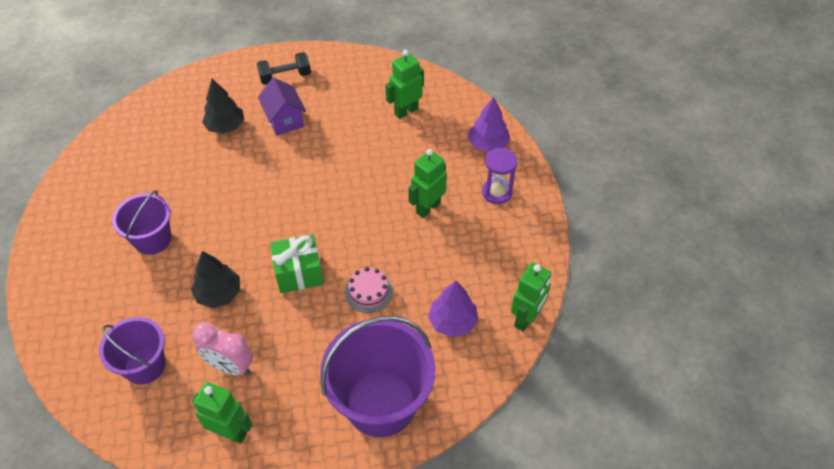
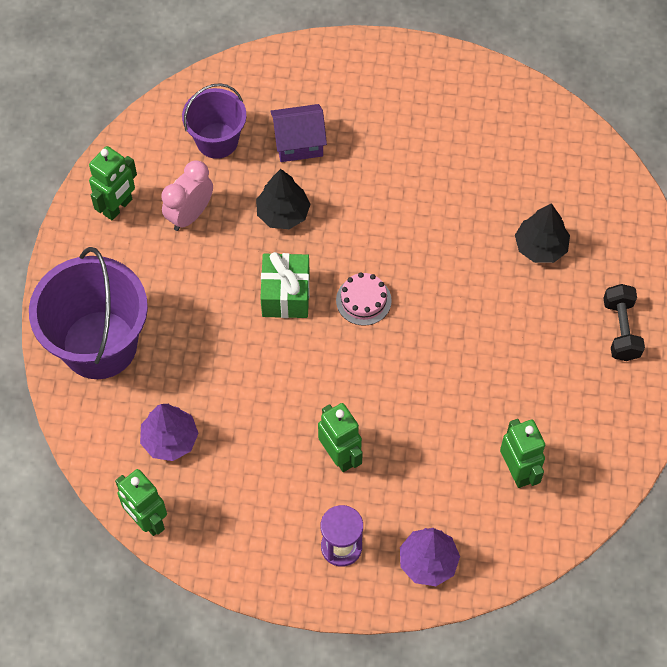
camera: 105 degrees right, 10 degrees up
(152, 239) = (377, 156): purple bucket -> none
(285, 120) = (536, 316): purple house -> purple house (299, 143)
(368, 291) = (238, 361): pink cake -> pink cake (363, 300)

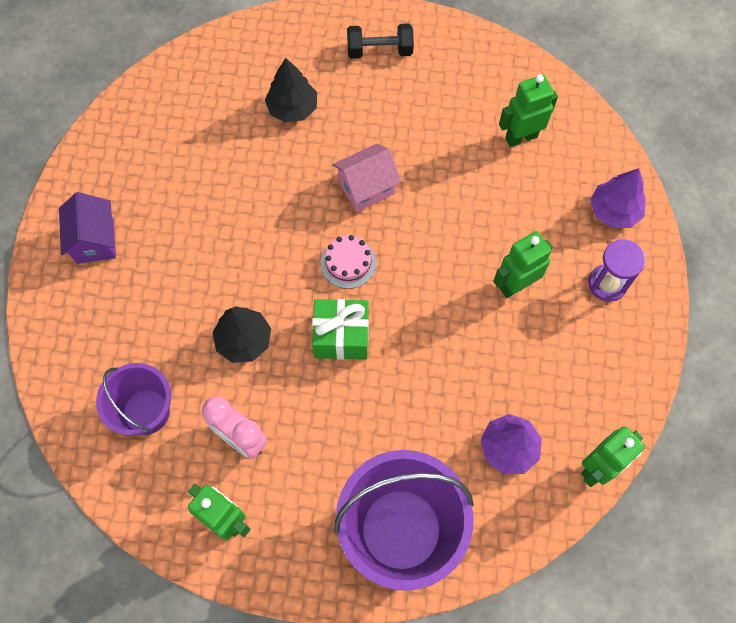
camera: 90 degrees left, 5 degrees up
(299, 143) = (158, 325): purple house -> purple house (95, 240)
(448, 317) = (366, 188): none -> pink house

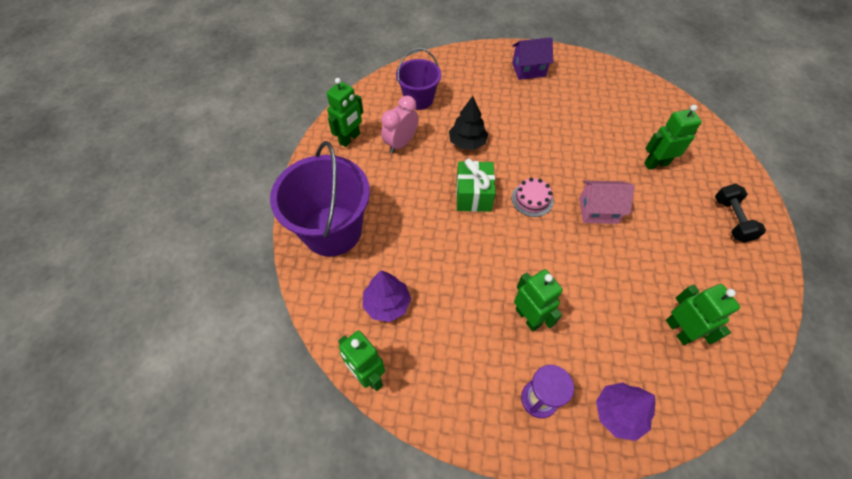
camera: 90 degrees right, 10 degrees down
(292, 108) = (656, 163): black tree -> green robot
(366, 188) = (598, 211): pink house -> pink house turned 60 degrees counterclockwise

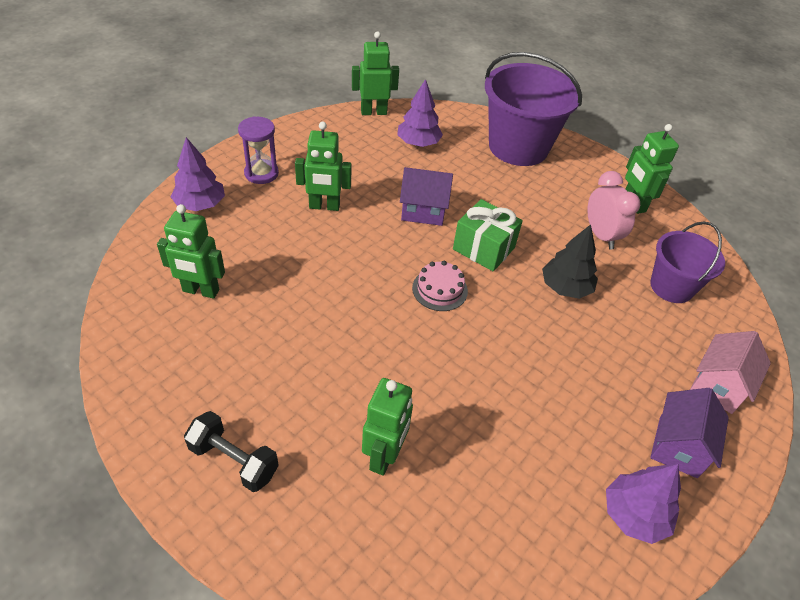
camera: 120 degrees right, 10 degrees down
(470, 249) = (423, 211): none -> purple house
(579, 73) = (634, 515): none -> purple tree
(598, 211) = (375, 334): pink house -> pink house (718, 385)

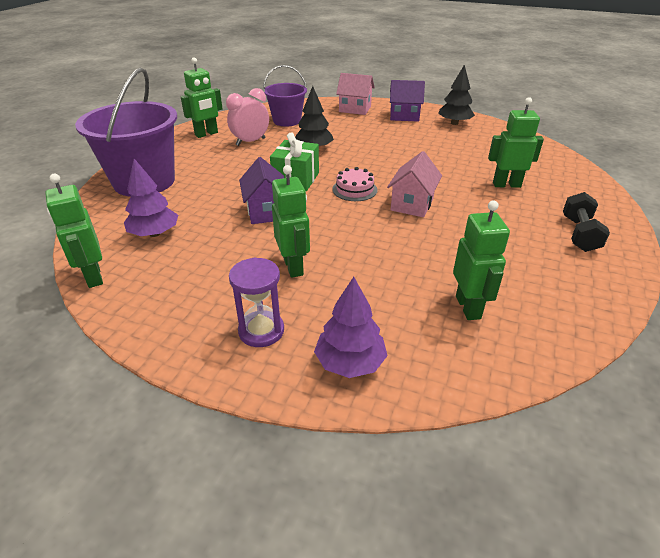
camera: 105 degrees left, 10 degrees down
(383, 327) = (412, 204): none -> pink house
(634, 515) = (454, 123): purple tree -> black tree

